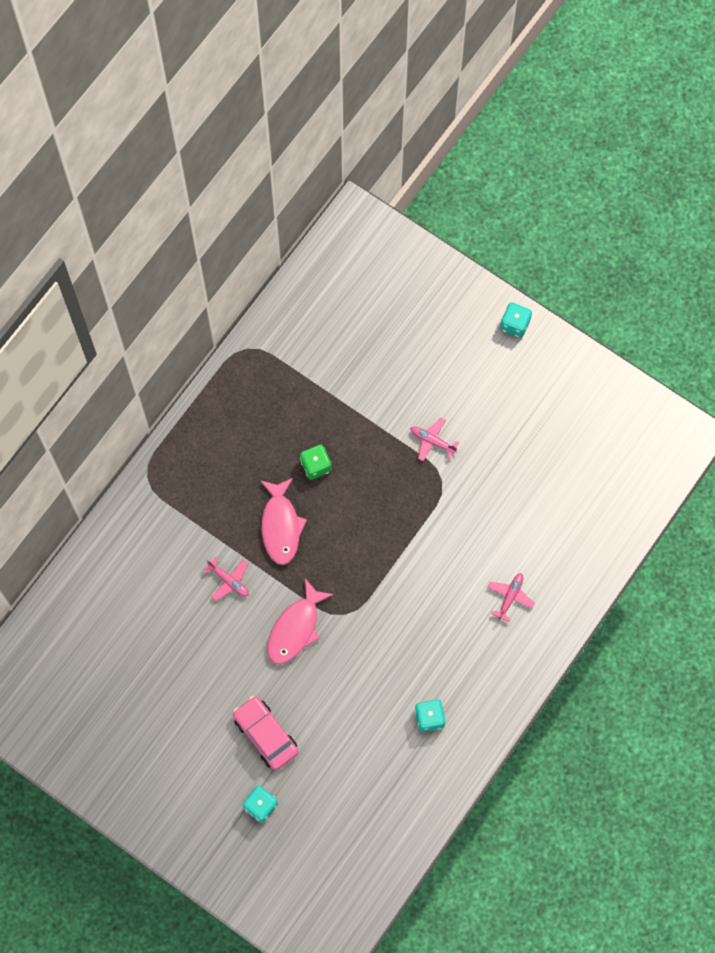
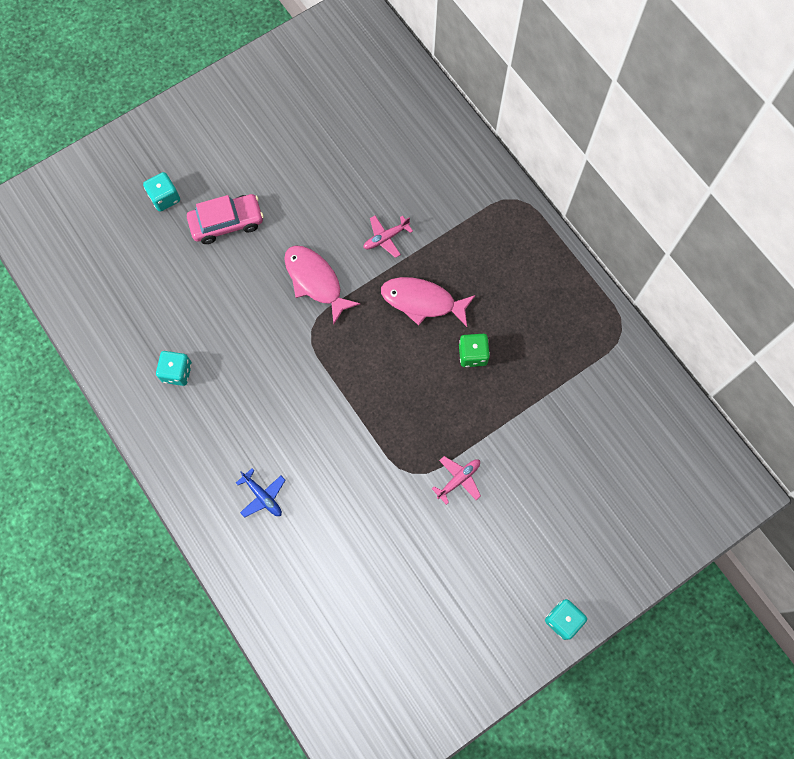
camera: 110 degrees right, 0 degrees up
(510, 597) = (263, 496): pink plane -> blue plane

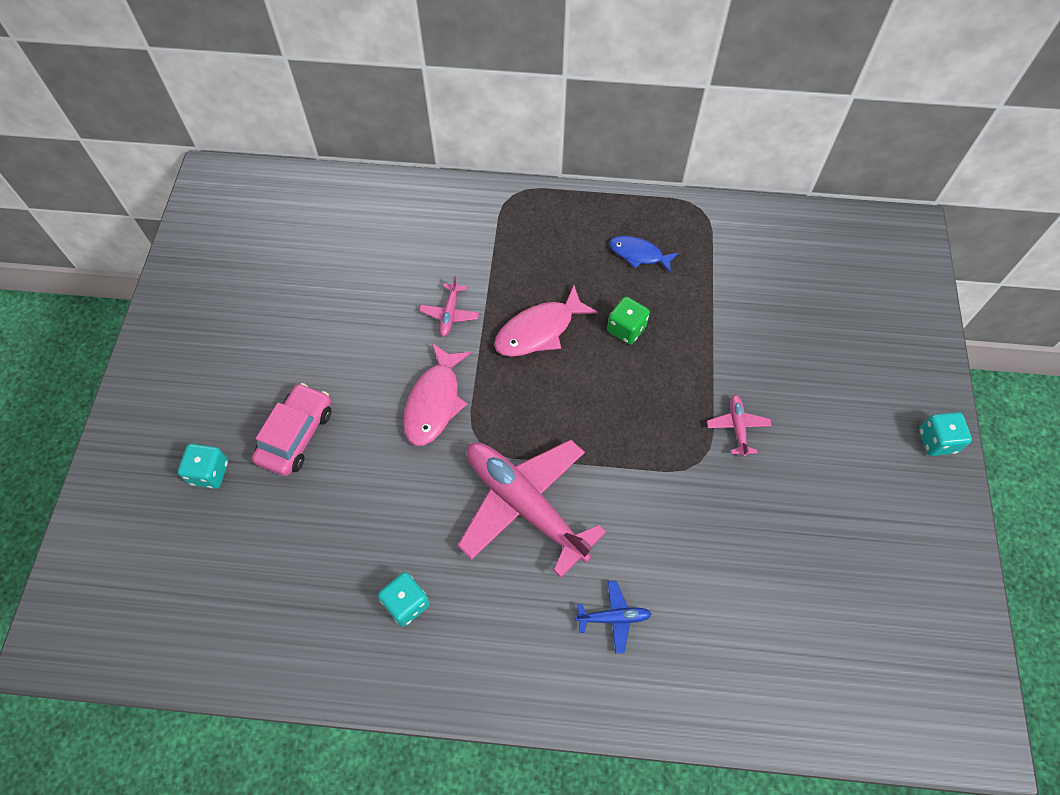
camera: 50 degrees left, 10 degrees down
(292, 389) = (524, 505): none -> pink plane
(315, 281) = (434, 402): pink fish -> pink fish turned 75 degrees counterclockwise
(542, 318) = (638, 254): none -> blue fish

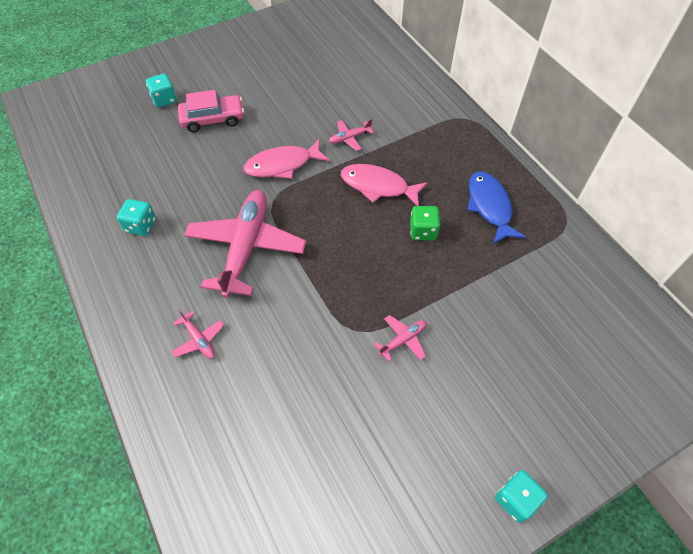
camera: 55 degrees right, 5 degrees down
(614, 618) = (199, 340): blue plane -> pink plane
(638, 254) = (489, 206): blue fish -> blue fish, size x1.52

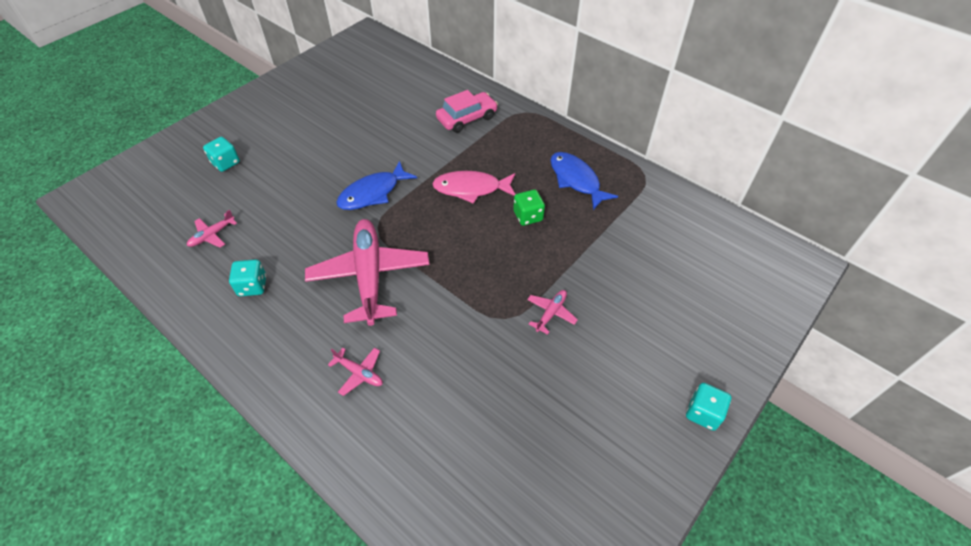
camera: 20 degrees left, 5 degrees down
(213, 119) = (284, 169): pink car -> pink car (467, 118)
(282, 165) = (373, 193): pink fish -> blue fish
(349, 138) = (426, 154): pink plane -> pink plane (212, 235)

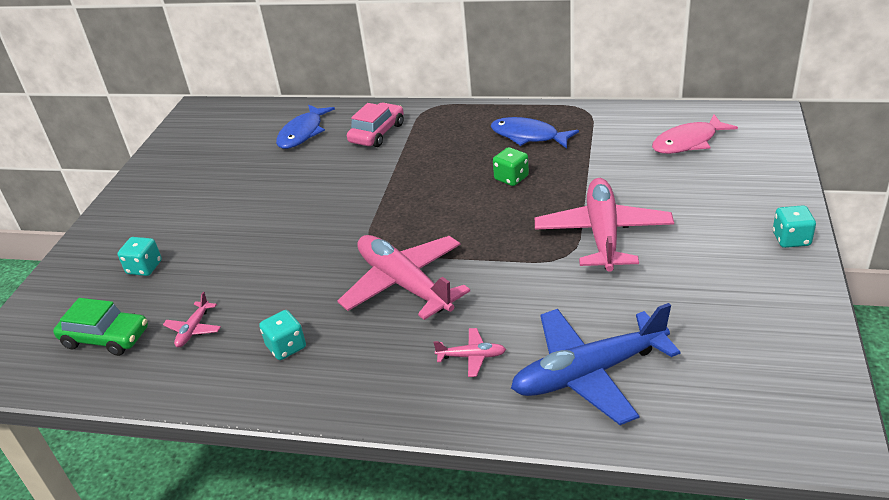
camera: 25 degrees left, 15 degrees down
(160, 211) = (106, 338): none -> green car
(373, 193) = (340, 224): blue fish -> blue fish (303, 133)
(425, 444) = (588, 374): none -> blue plane
(471, 189) = (436, 181): pink fish -> pink fish (688, 142)
(551, 313) = (603, 233): pink plane -> pink plane, size x2.36

